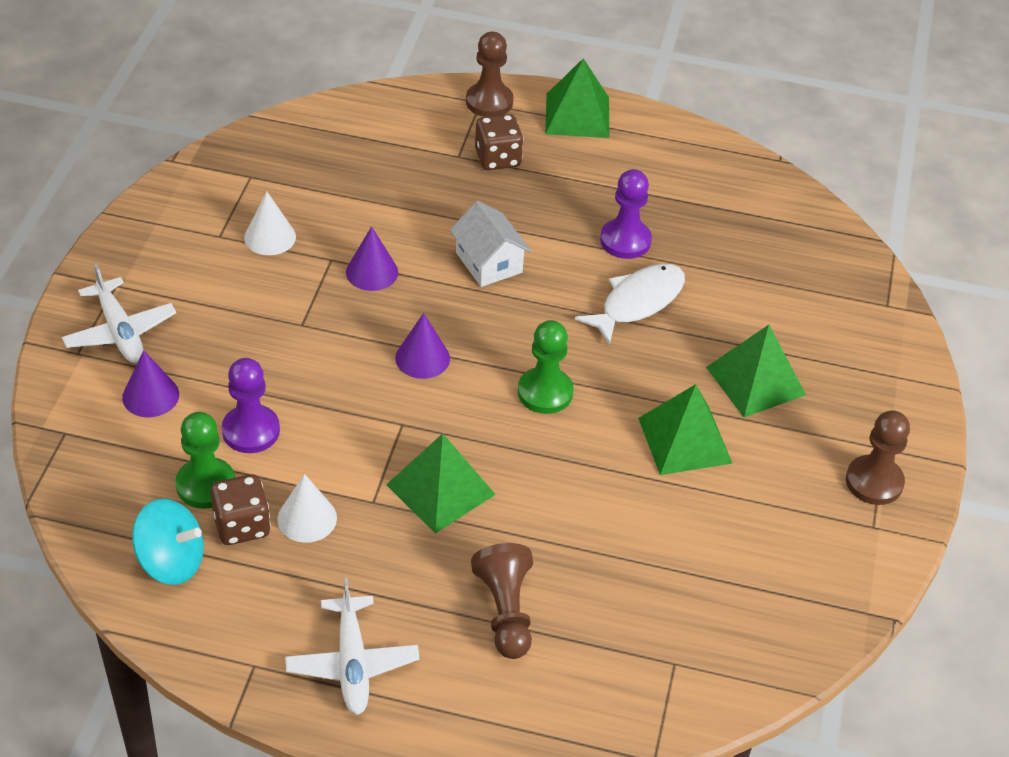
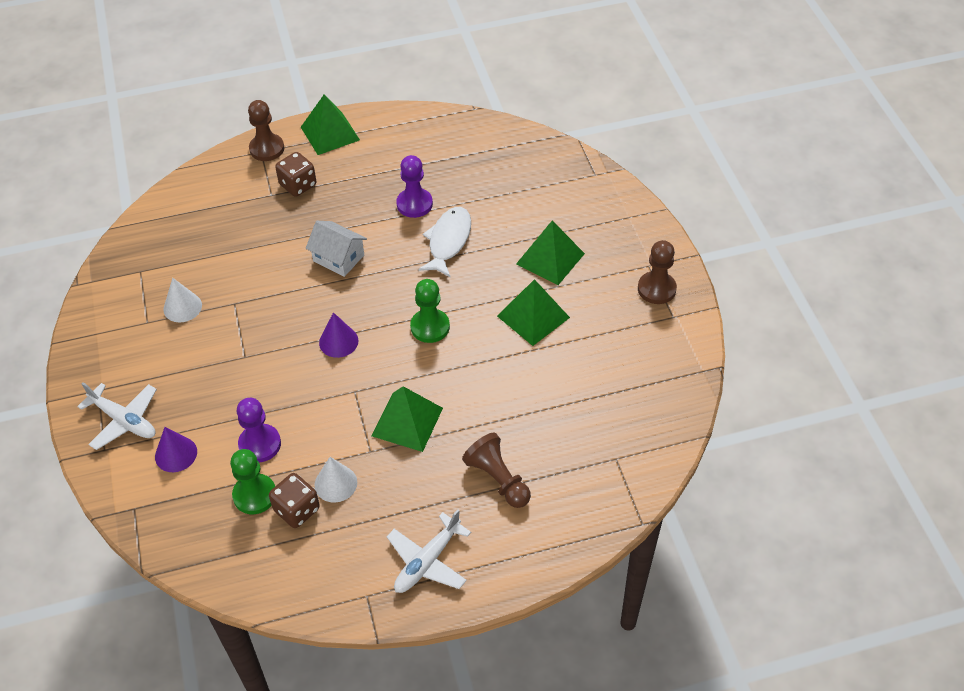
camera: 25 degrees left, 5 degrees up
(171, 562) = (267, 557): turquoise spinning top -> none
(352, 664) = (427, 561): white plane -> white plane turned 75 degrees clockwise
(372, 272) = (267, 299): purple cone -> none

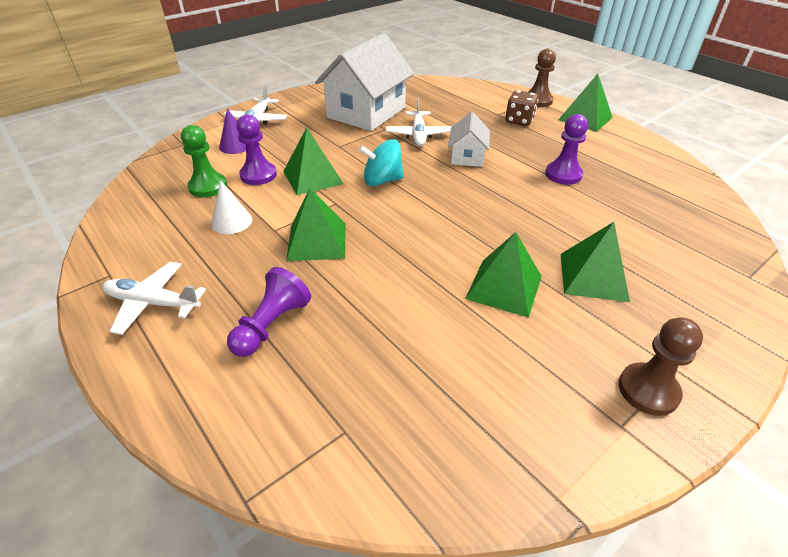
camera: 65 degrees right, 10 degrees down
(182, 307) = (366, 112): white cone -> white house
(269, 279) = (418, 135): none -> white plane
(295, 397) = (313, 177): none -> green pyramid
(297, 510) = (198, 210): brown dice -> none
(338, 341) = (382, 180): purple cone -> turquoise spinning top
(430, 327) = (434, 223): green pawn -> none
(448, 241) = (542, 204): white fish -> none
(498, 479) = (271, 325): brown pawn -> purple pawn

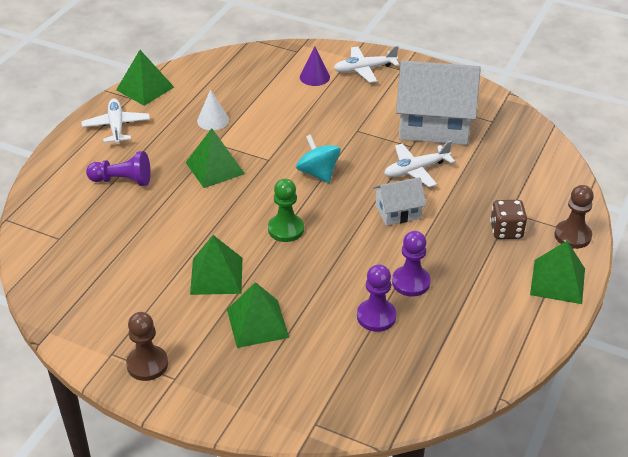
camera: 65 degrees right, 0 degrees up
(208, 187) = (247, 90): green pawn -> green pawn (286, 229)
(258, 175) = (279, 107): purple pawn -> purple pawn (376, 316)
(313, 177) = (296, 135): green pyramid -> green pyramid (145, 88)

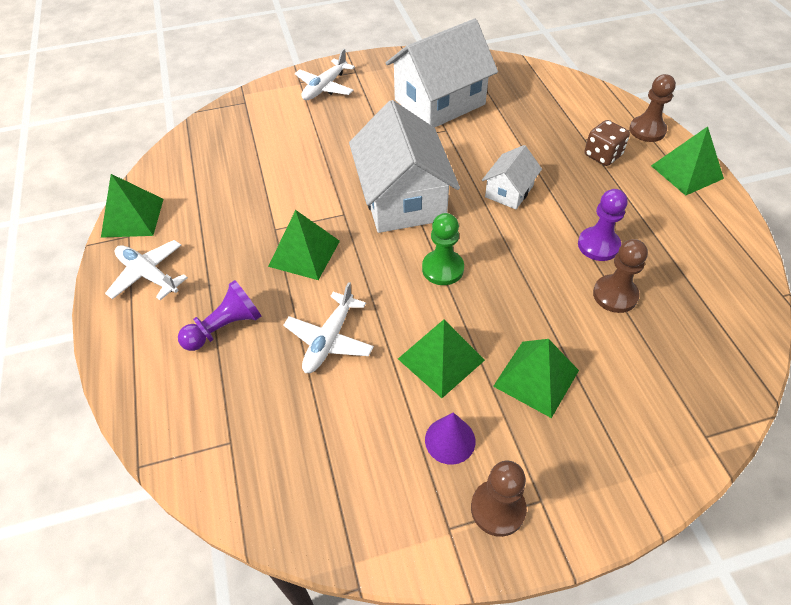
camera: 40 degrees left, 10 degrees up
(213, 120) = (244, 208): white cone -> none
(314, 77) = (290, 116): purple cone -> purple cone (450, 440)
(318, 173) = (403, 199): turquoise spinning top -> white house
(376, 316) = (615, 295): purple pawn -> brown pawn
(416, 170) = (476, 148): white plane -> white plane (329, 340)

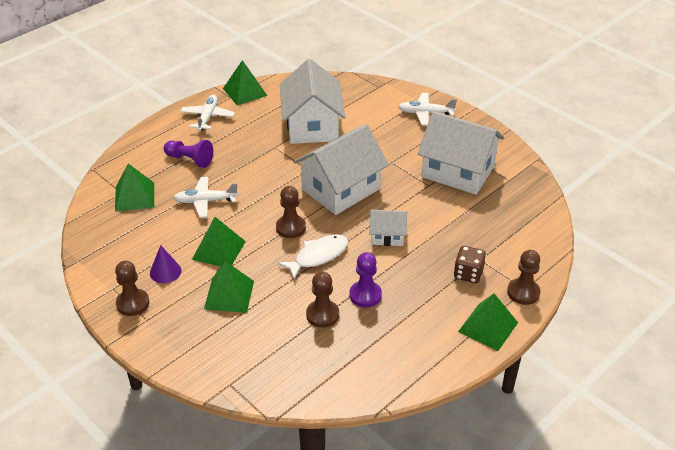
camera: 60 degrees right, 10 degrees down
(264, 180) = (312, 126): none -> white house
(304, 253) = (263, 166): green pyramid -> green pyramid (134, 196)
(442, 269) = (291, 227): green pawn -> brown pawn
(510, 262) = (318, 256): none -> white fish

